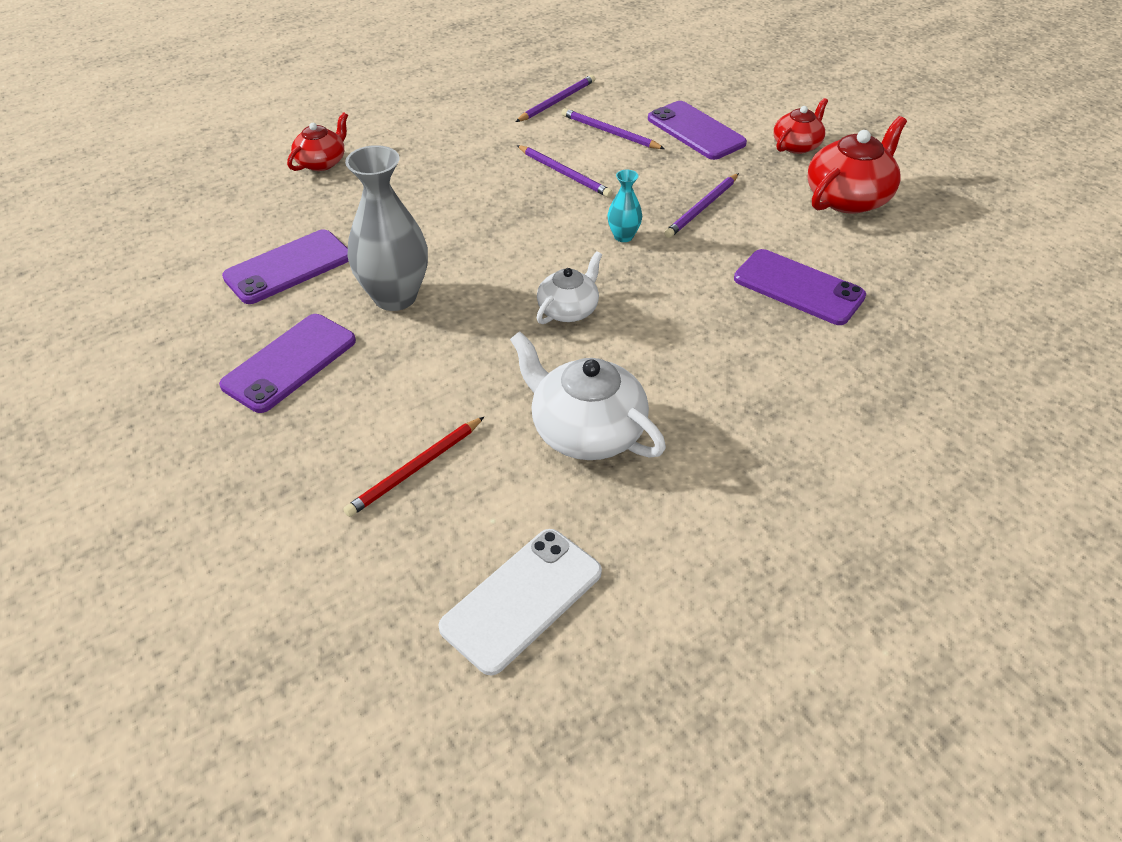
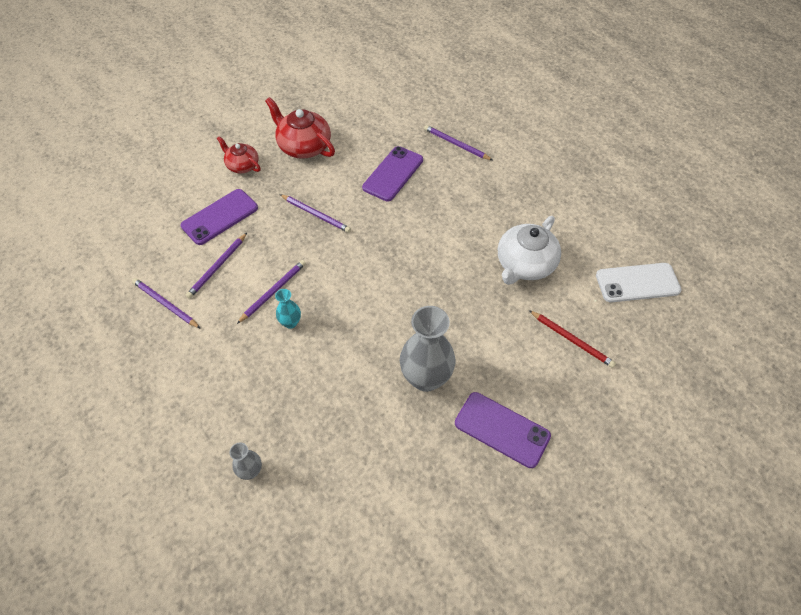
camera: 95 degrees left, 10 degrees up
(288, 267) = (400, 459): purple phone -> none
(322, 162) = (251, 471): red teapot -> grey vase
(522, 600) = (637, 283): white phone -> white phone turned 45 degrees counterclockwise
(568, 309) = (426, 279): white teapot -> none
(623, 236) = (349, 254): turquoise vase -> turquoise vase (290, 322)
(890, 372) = (456, 144): none -> purple pencil

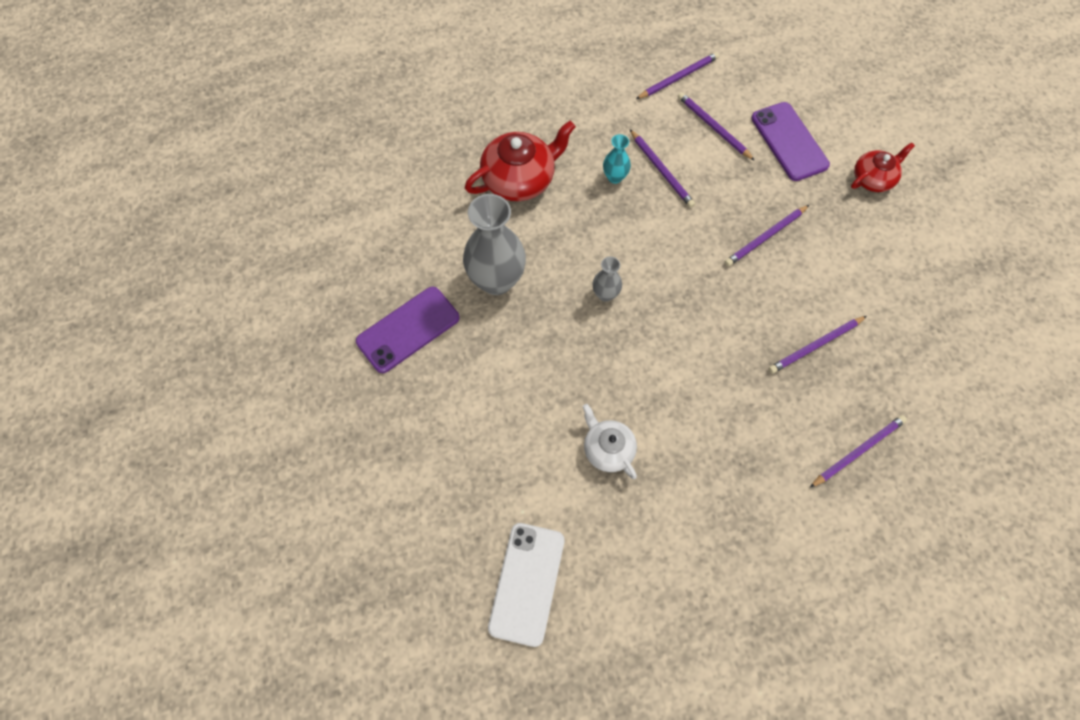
camera: 110 degrees right, 10 degrees up
(251, 471) = (467, 114): grey vase -> grey vase (605, 294)
(303, 146) = (895, 253): red teapot -> red teapot (519, 179)
(393, 174) = (816, 345): purple phone -> purple pencil
(524, 264) = (607, 449): white teapot -> white teapot, size x0.61
(571, 340) = (479, 452): red pencil -> none

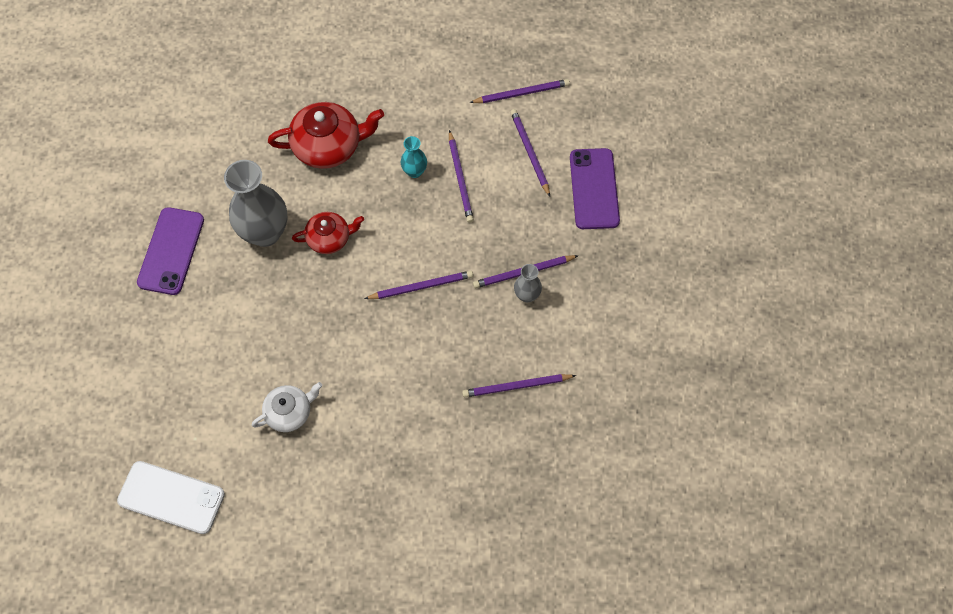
camera: 20 degrees right, 0 degrees up
(408, 329) = (171, 251): purple phone -> purple phone turned 60 degrees counterclockwise
(527, 583) = (171, 497): white phone -> white phone turned 75 degrees clockwise
(605, 294) = (353, 277): grey vase -> grey vase (527, 295)
(607, 449) = (289, 412): white teapot -> white teapot turned 75 degrees clockwise
(857, 451) = (504, 491): purple pencil -> purple pencil (421, 286)
(873, 178) = (655, 250): red teapot -> red teapot (329, 238)

